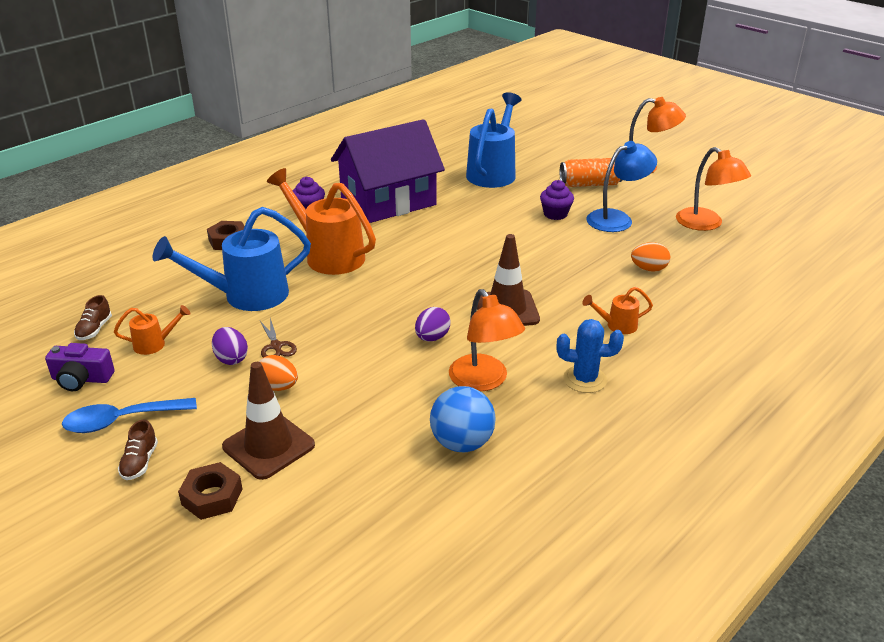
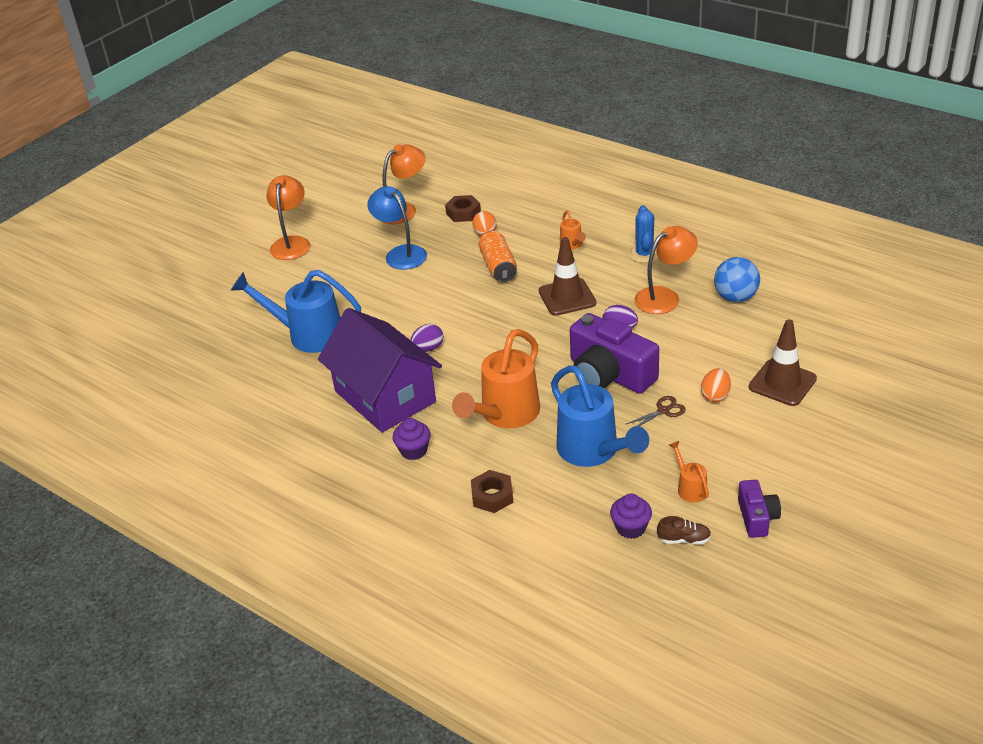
camera: 95 degrees left, 5 degrees up
(122, 420) = (794, 470): blue spoon -> none
(140, 462) = (832, 443): brown shoe -> none
(212, 497) = (844, 396): brown nut -> brown nut (463, 213)
(231, 358) = (690, 432): purple egg -> purple egg (428, 348)
(355, 320) = (609, 374): none -> purple camera
(555, 214) = (397, 287): purple cupcake -> purple cupcake (631, 528)
(590, 184) = (332, 272): orange can -> orange can (498, 266)

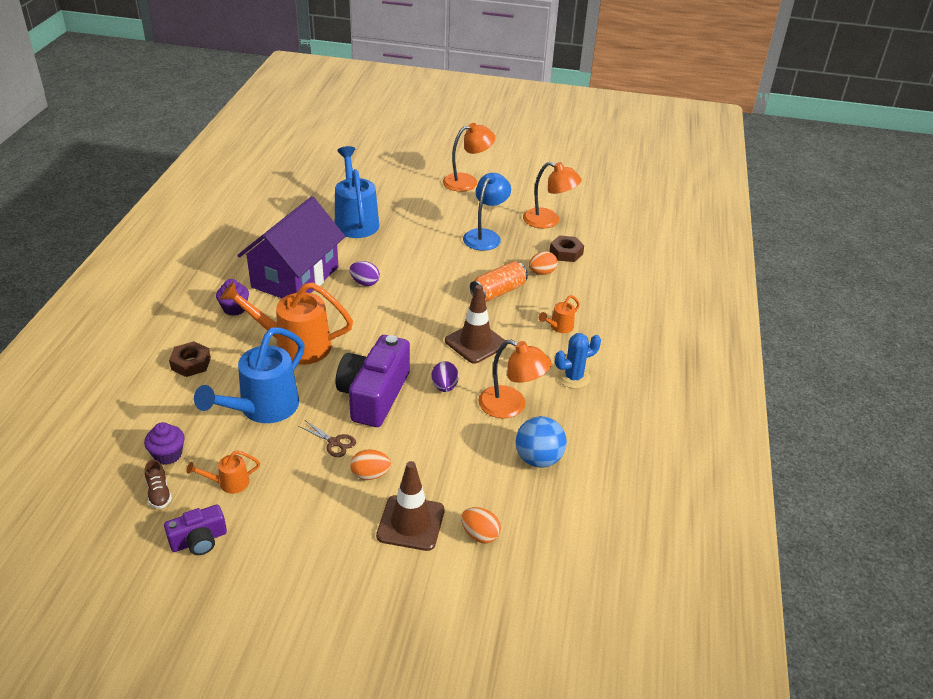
camera: 60 degrees right, 0 degrees up
(690, 488) = (229, 483): orange watering can -> orange watering can turned 150 degrees counterclockwise
(808, 348) = (480, 535): none -> orange egg

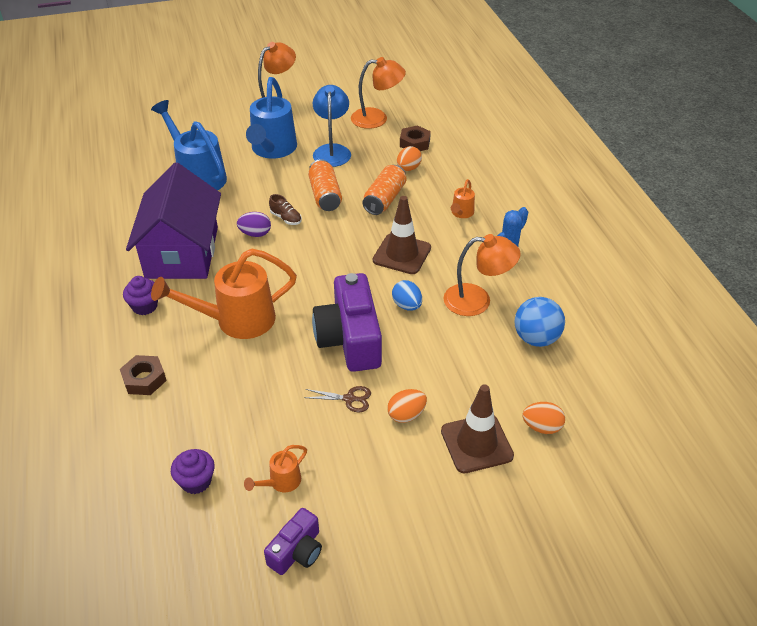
camera: 25 degrees left, 5 degrees up
(159, 493) = (219, 524): brown shoe -> brown shoe (286, 218)
(263, 408) = (255, 394): blue watering can -> blue watering can (272, 149)
(444, 387) = (407, 305): purple egg -> blue egg
(448, 271) = (325, 195): none -> orange can

